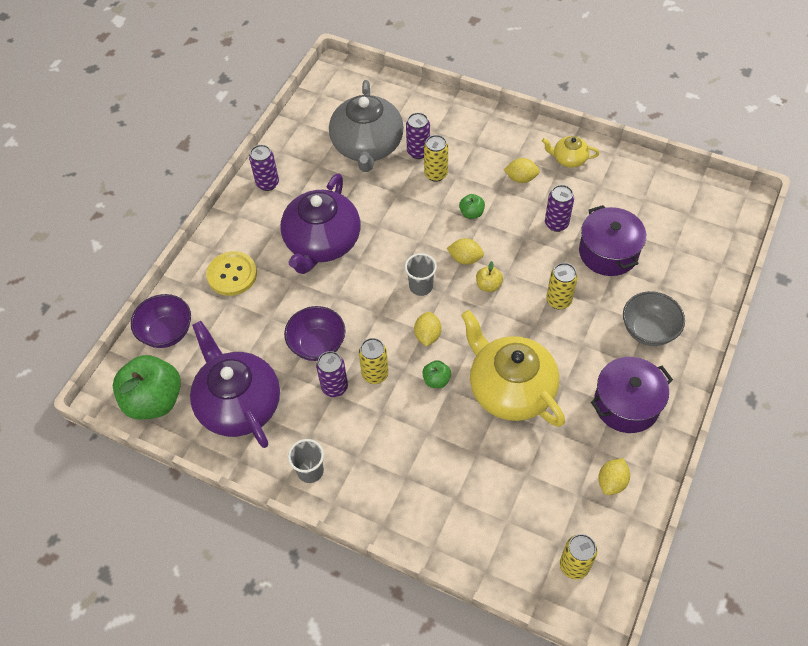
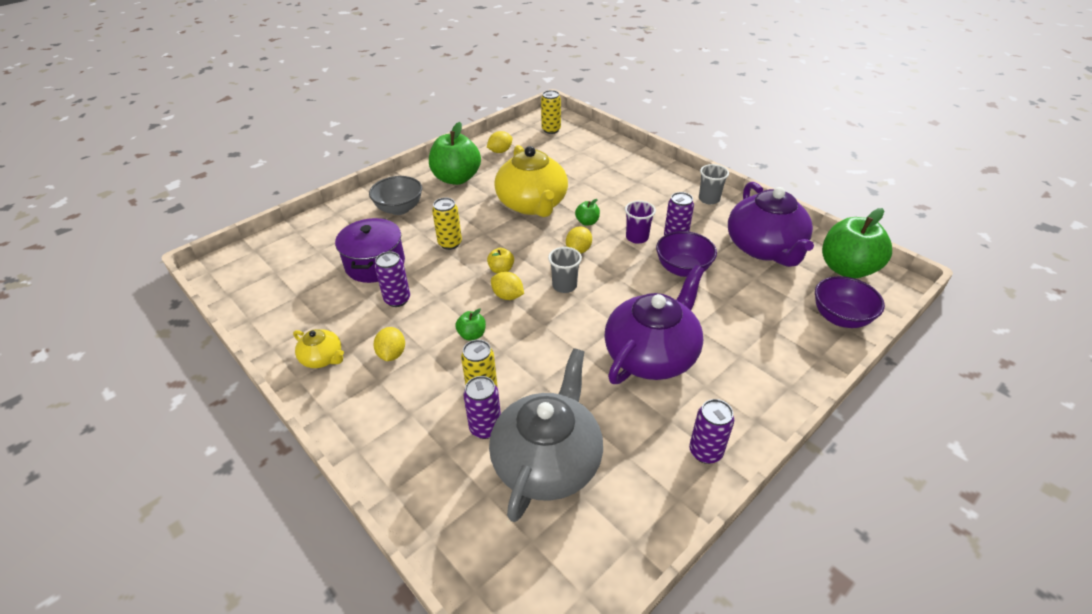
camera: 160 degrees left, 15 degrees down
(232, 274) = (765, 352): yellow button -> none
(375, 374) = (637, 237): yellow can -> purple cup
(521, 178) = (392, 354): yellow lemon -> yellow lemon turned 60 degrees clockwise
(626, 404) = (456, 178): purple pot -> green apple

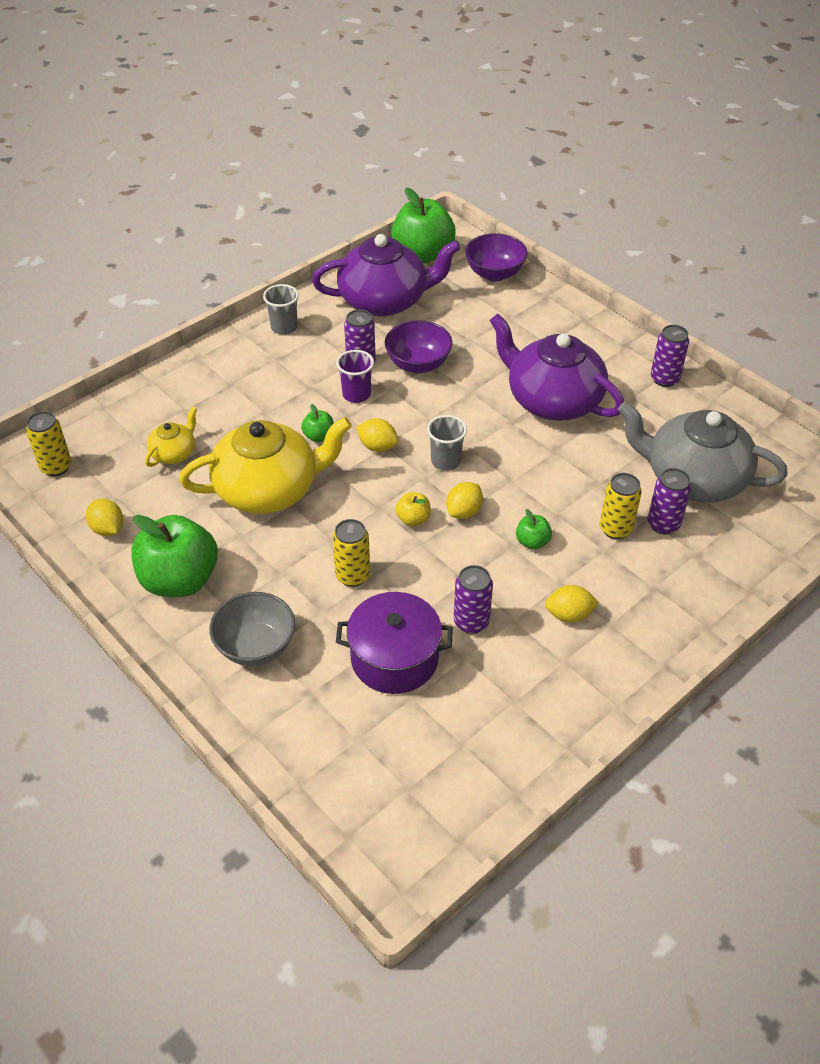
camera: 90 degrees left, 5 degrees up
(323, 358) = (582, 685): yellow teapot -> yellow teapot (174, 453)

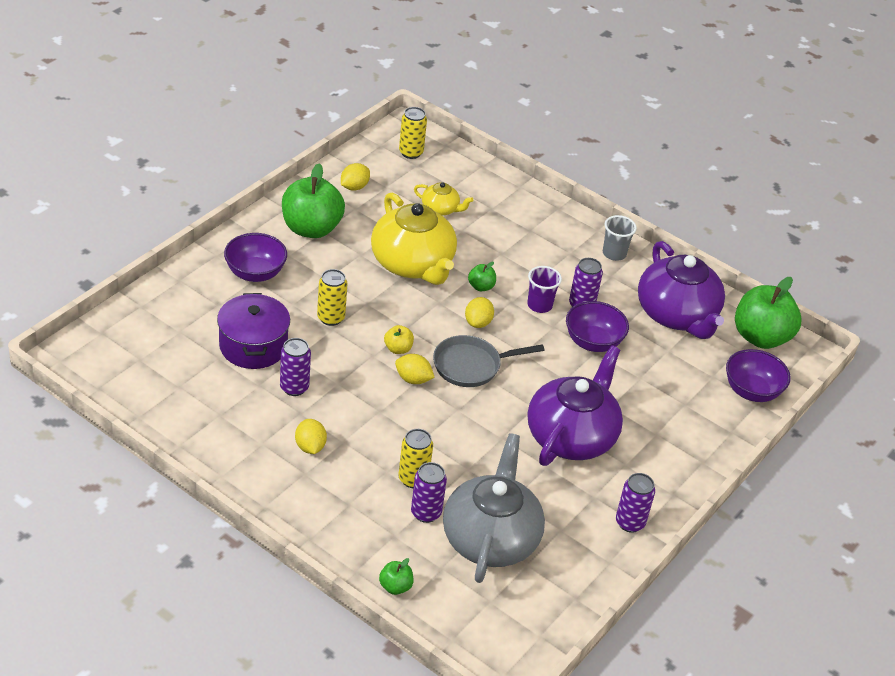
camera: 75 degrees right, 5 degrees down
(256, 646) = (255, 273): grey bowl -> purple bowl
(445, 461) = (471, 366): grey cup -> grey pan
(532, 542) = (387, 423): green apple -> green apple (395, 587)

